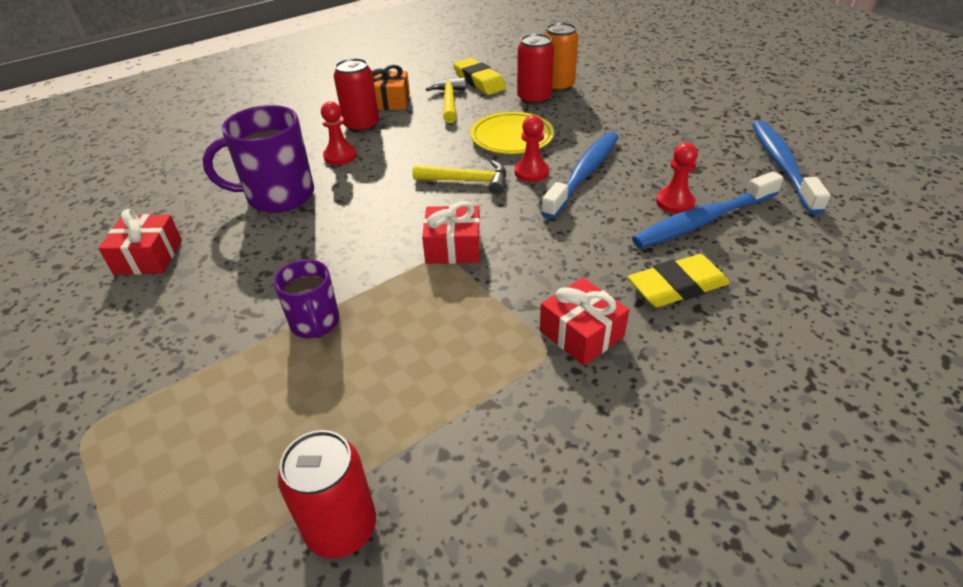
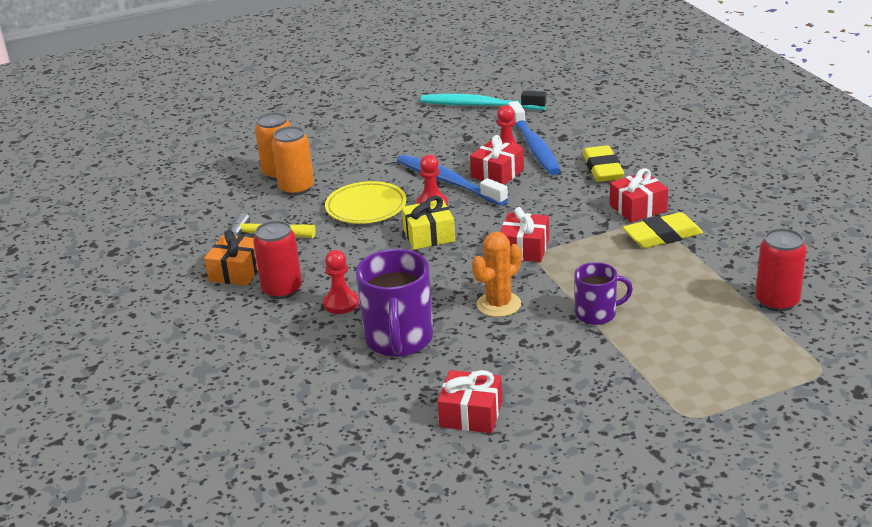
camera: 75 degrees left, 10 degrees down
(337, 246) = (498, 304): none -> orange cactus
(467, 181) = (429, 235): yellow hammer -> yellow gift
(479, 81) = (232, 214): yellow eraser -> yellow eraser (662, 236)
(534, 98) = (296, 188): red can -> orange can
(619, 203) = (497, 173): none -> red gift
(782, 165) = (479, 105): blue toothbrush -> turquoise toothbrush

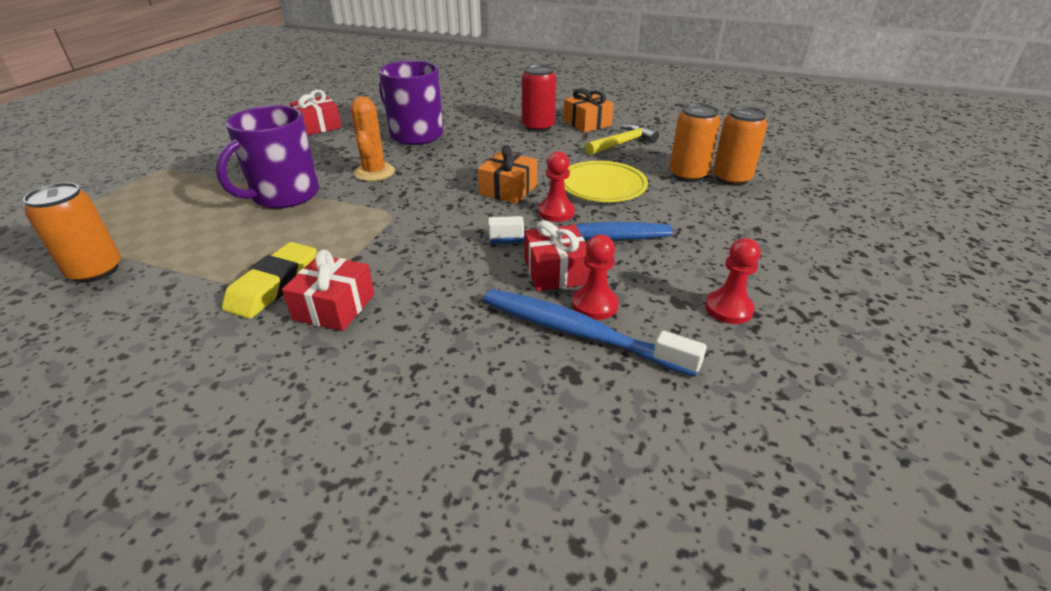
camera: 130 degrees right, 5 degrees up
(341, 303) = (486, 135): red pawn -> red pawn (728, 309)
(429, 235) = (508, 189): yellow gift -> orange gift
(479, 105) = (780, 368): turquoise toothbrush -> none
(524, 249) = (409, 214): red gift -> none
(597, 314) = (284, 195): purple mug -> purple mug, size x1.69
(603, 169) = (442, 344): yellow eraser -> none
(777, 301) = (96, 271): red can -> orange can

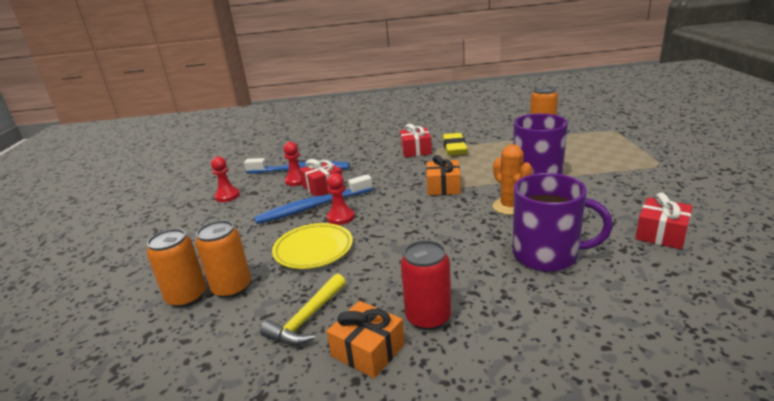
camera: 160 degrees right, 10 degrees down
(508, 189) = (389, 224): orange gift -> orange gift (443, 187)

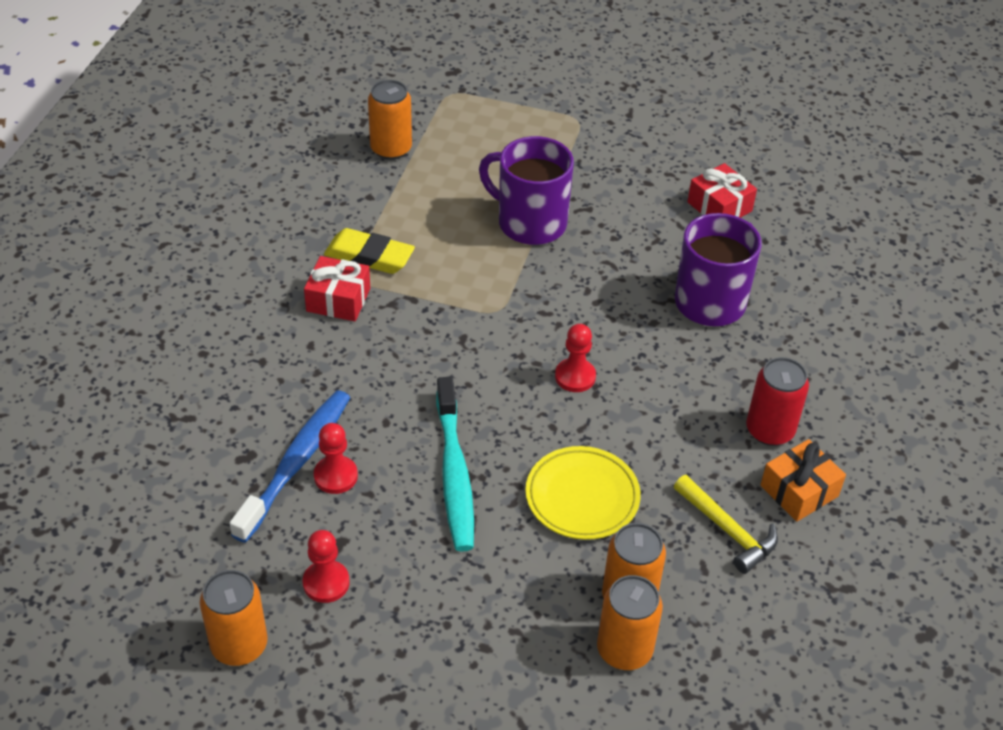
camera: 75 degrees left, 20 degrees up
(188, 188) = (239, 645): none -> orange can
(312, 207) = (454, 474): blue toothbrush -> turquoise toothbrush
(323, 187) = (390, 447): red gift -> none
(340, 217) = (511, 449): red pawn -> red pawn (575, 376)
(443, 187) = (495, 317): orange gift -> none
(510, 206) = (593, 281): orange cactus -> none

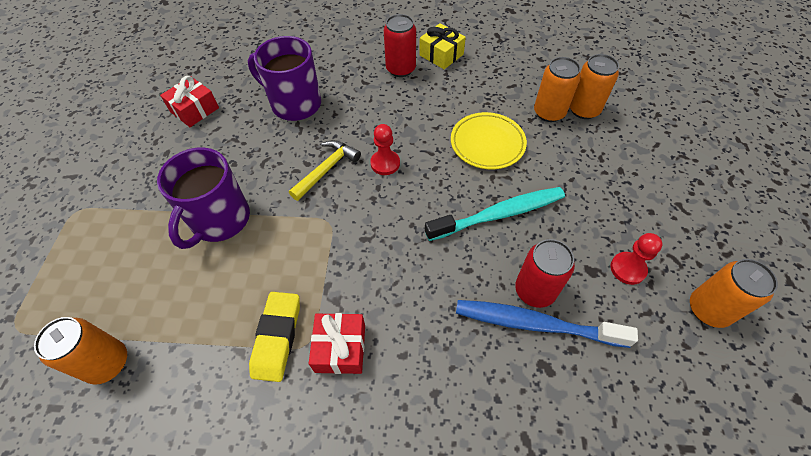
camera: 100 degrees left, 10 degrees up
(335, 476) = (535, 290): red pawn -> red can
(727, 530) = (482, 79): yellow hammer -> yellow hammer (326, 169)
(799, 491) = (441, 55): orange gift -> yellow gift

